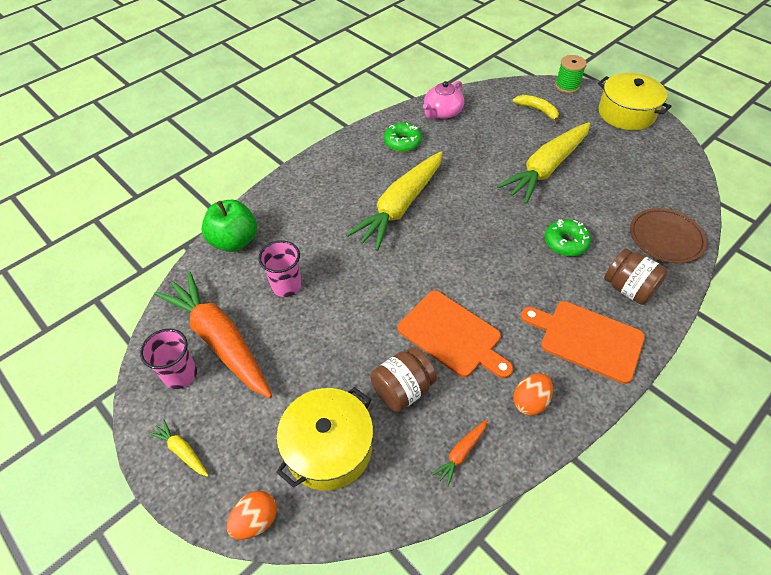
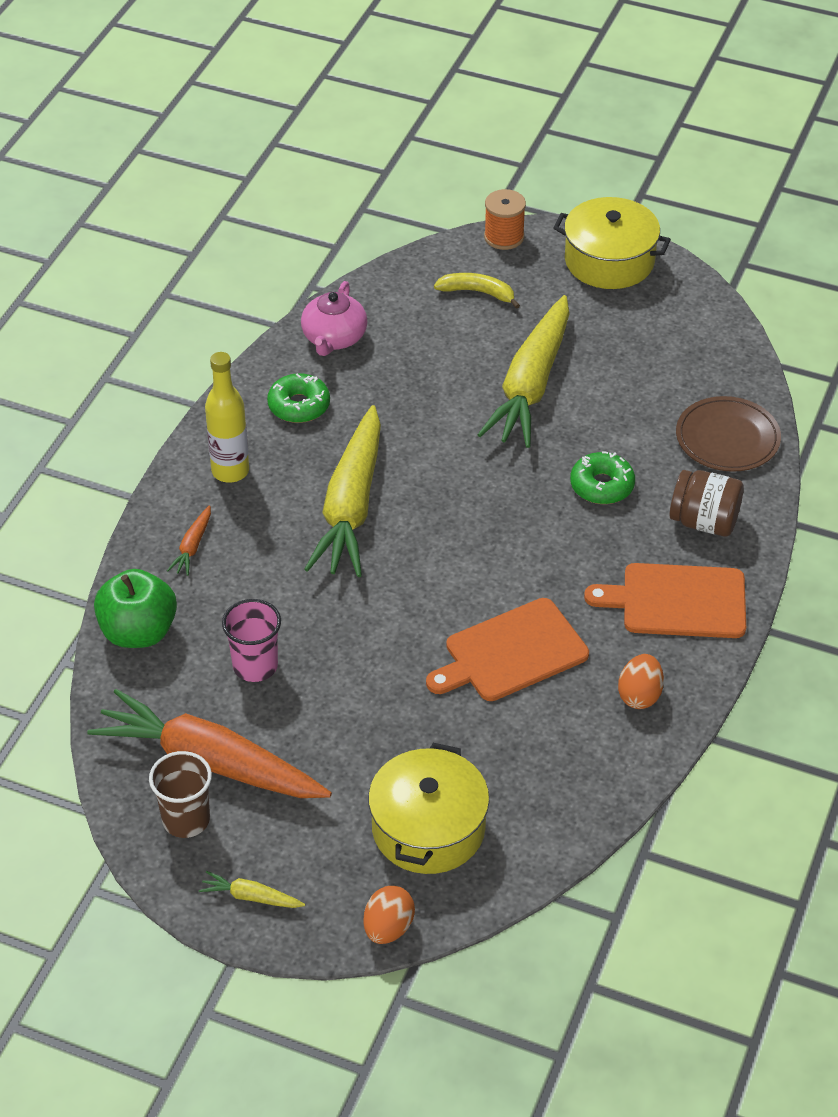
camera: 25 degrees left, 5 degrees down
(180, 374) = (186, 820): pink cup -> brown cup
(343, 166) = (230, 471): none -> yellow bottle
(402, 389) = (482, 736): brown jar -> none
(452, 335) = (511, 653): orange cutting board -> orange cutting board turned 135 degrees clockwise
(461, 453) = (586, 777): orange carrot -> orange carrot (192, 546)
(567, 86) = (504, 237): green spool -> orange spool

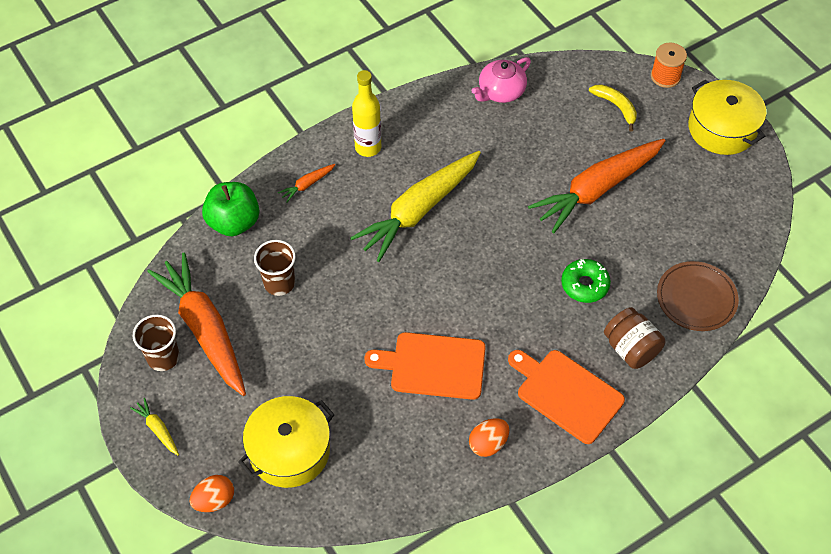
camera: 35 degrees right, 10 degrees up
(255, 666) = (279, 283): pink cup -> brown cup
(299, 406) = (443, 126): green donut -> none
(531, 385) = (597, 189): yellow carrot -> orange carrot

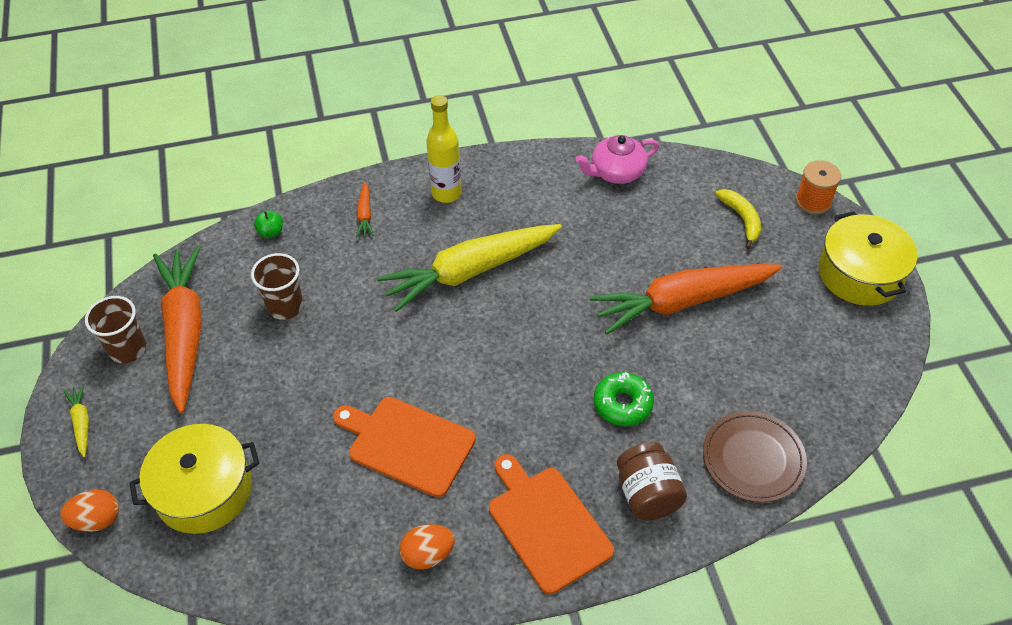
camera: 20 degrees right, 5 degrees down
(234, 222) = (271, 232): green apple -> green apple, size x0.45
(307, 185) = (365, 214): orange carrot -> orange carrot turned 75 degrees counterclockwise

